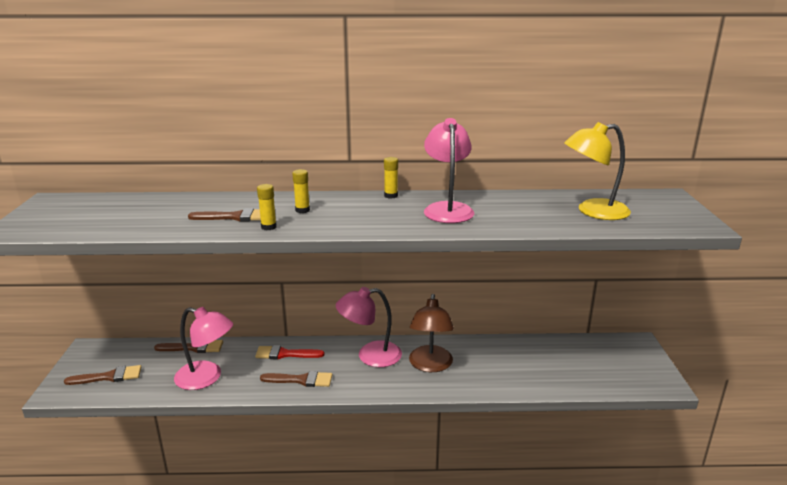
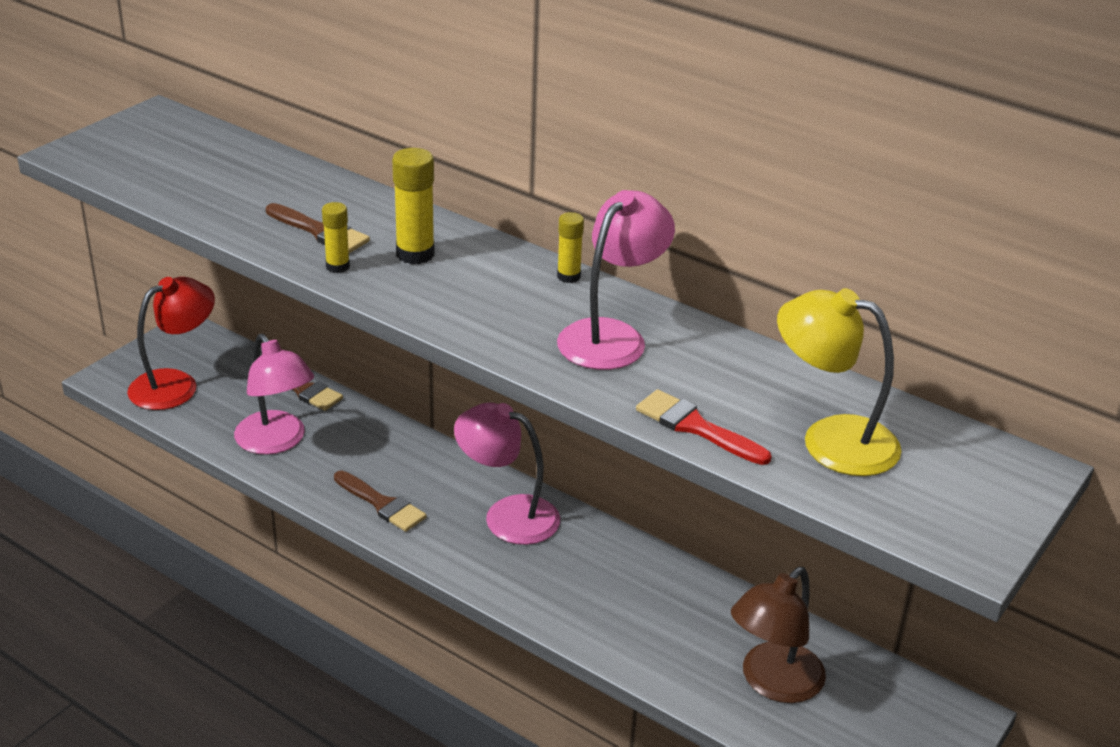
camera: 35 degrees right, 10 degrees up
(109, 377) = (175, 384): brown brush -> red lamp
(285, 354) = (401, 455): red brush -> red brush (695, 427)
(302, 210) = (415, 254): yellow glue stick -> yellow glue stick, size x1.65
(430, 365) = (573, 573): brown lamp -> brown lamp (772, 683)

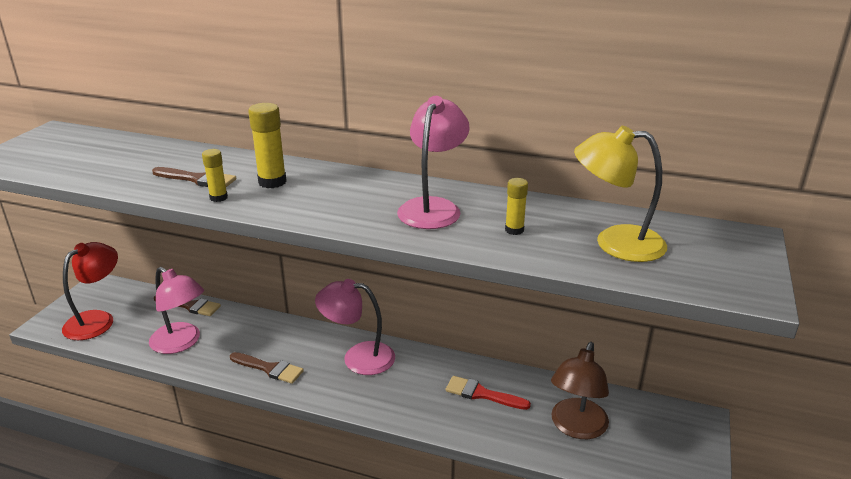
camera: 15 degrees left, 5 degrees down
(568, 276) = (385, 178): yellow glue stick -> yellow glue stick (514, 230)
(695, 427) = (522, 252): red brush -> red brush (482, 394)

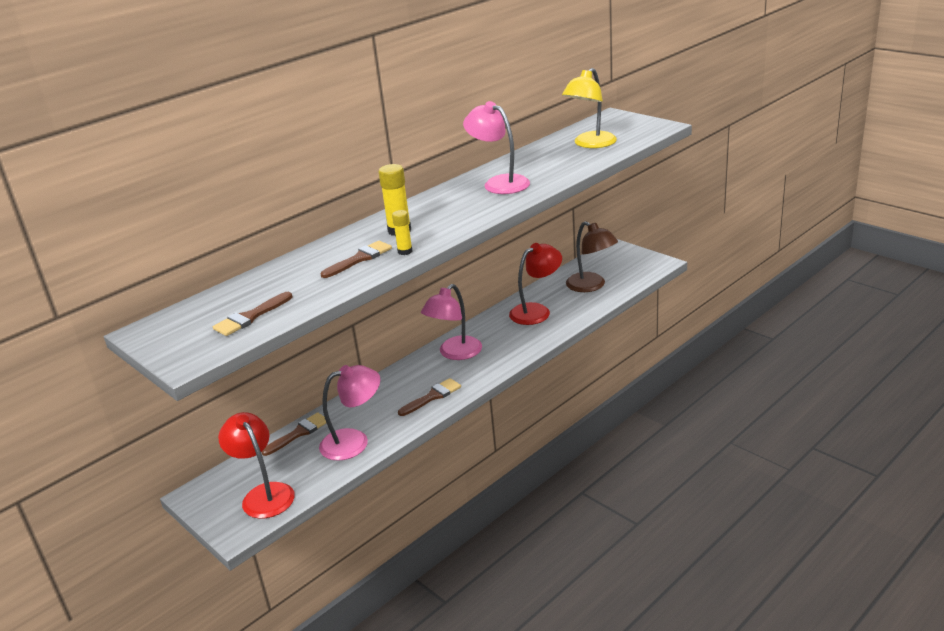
camera: 60 degrees left, 0 degrees up
(71, 163) = (250, 317): none -> brown brush
(482, 394) = (536, 311): red brush -> red lamp
(514, 230) = (551, 165): yellow glue stick -> none

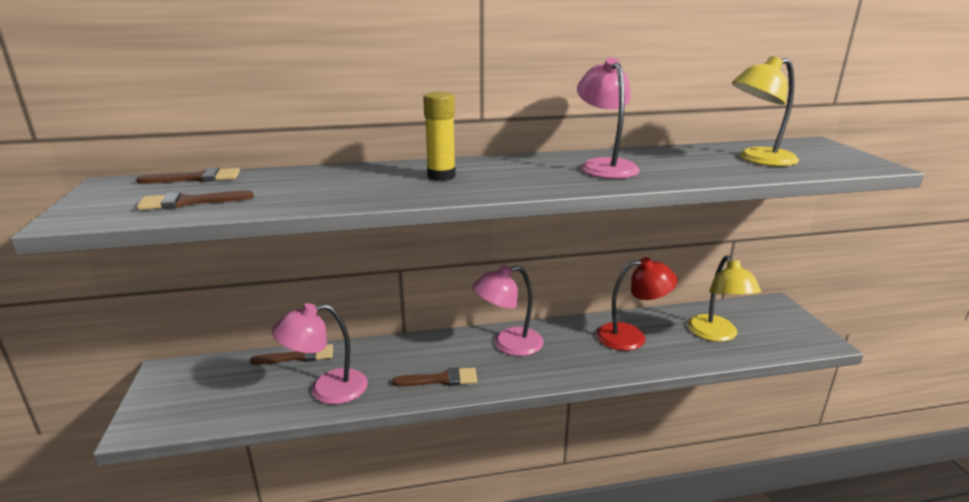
camera: 30 degrees right, 5 degrees down
(264, 494) = (202, 401): red lamp -> none
(354, 441) = (327, 389): pink lamp -> pink lamp turned 150 degrees clockwise
(360, 259) = (364, 187): brown brush -> brown brush (197, 178)
(405, 251) = (413, 194): yellow glue stick -> none
(591, 286) = (716, 335): brown lamp -> yellow lamp

